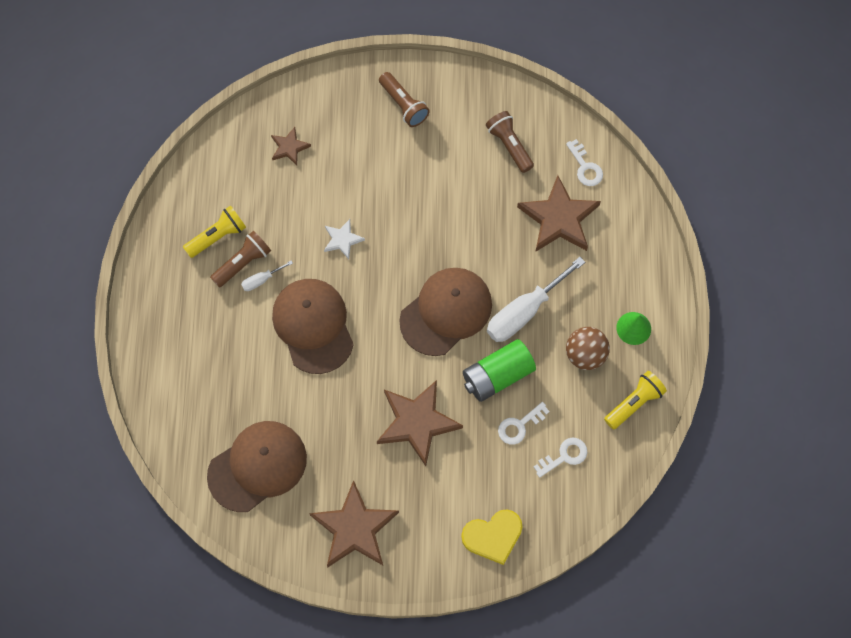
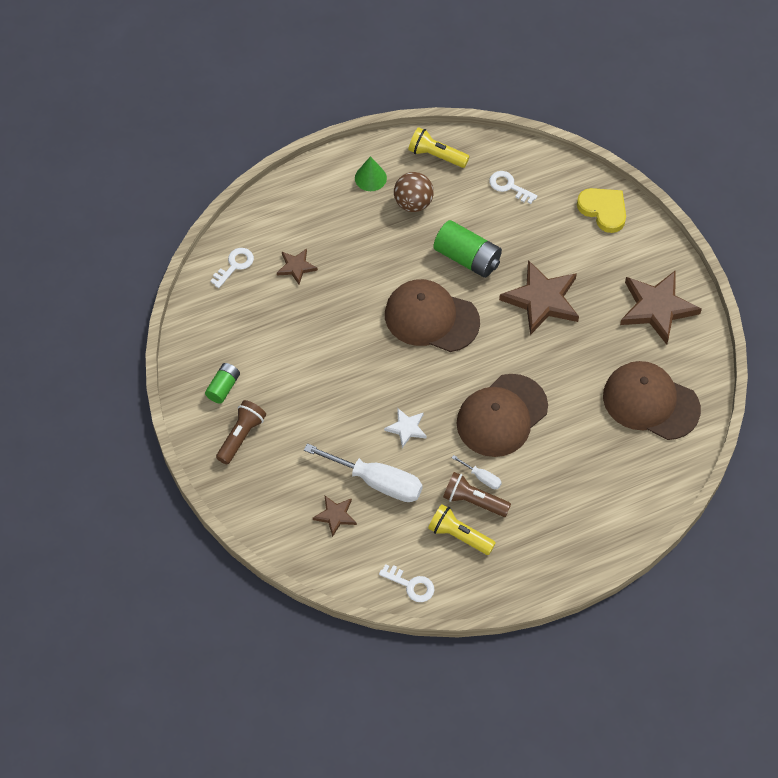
camera: 115 degrees left, 10 degrees down
(459, 109) = (223, 387): none -> green battery
(509, 145) = (242, 332): brown flashlight -> none
(519, 426) = (502, 226): white key -> white key (411, 585)
(524, 312) = (399, 260): white screwdriver -> white screwdriver (377, 482)
(559, 218) = (296, 267): brown star -> brown star, size x0.51

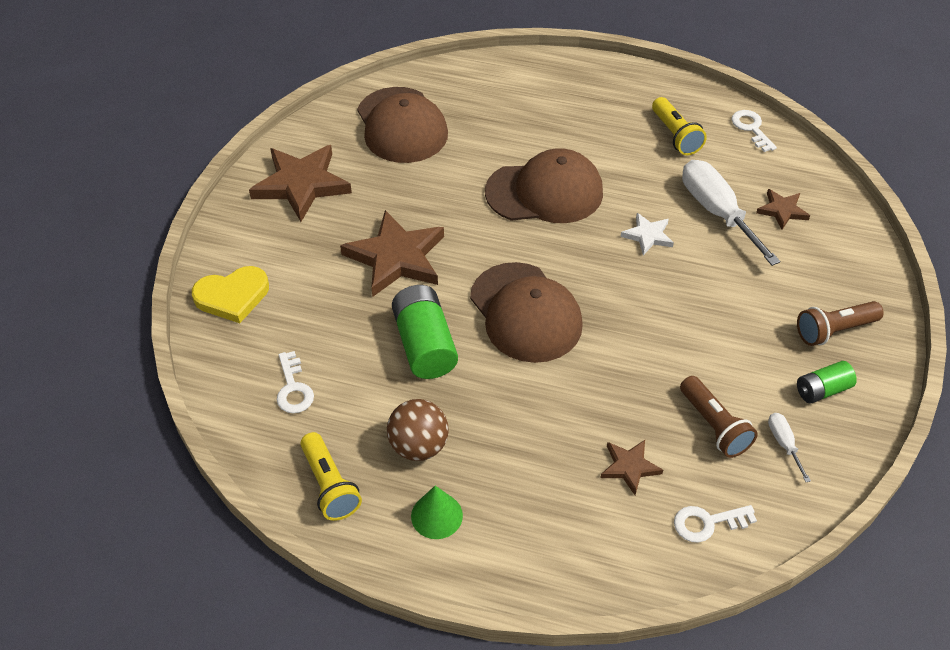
camera: 140 degrees left, 10 degrees down
(474, 501) = (637, 150): brown flashlight -> brown flashlight (714, 426)
(482, 477) = (613, 161): white screwdriver -> white screwdriver (784, 444)
(603, 210) = (232, 296): yellow heart -> yellow heart turned 105 degrees counterclockwise

